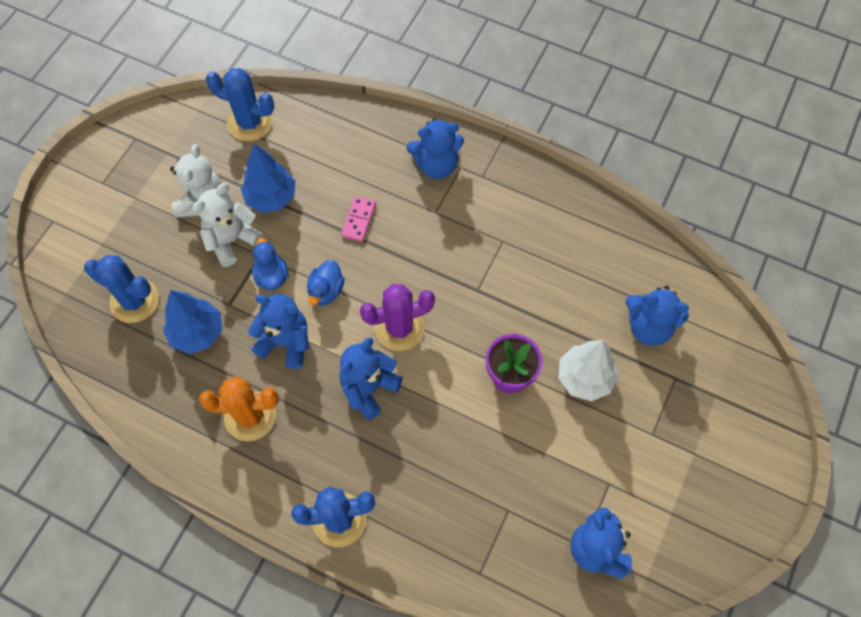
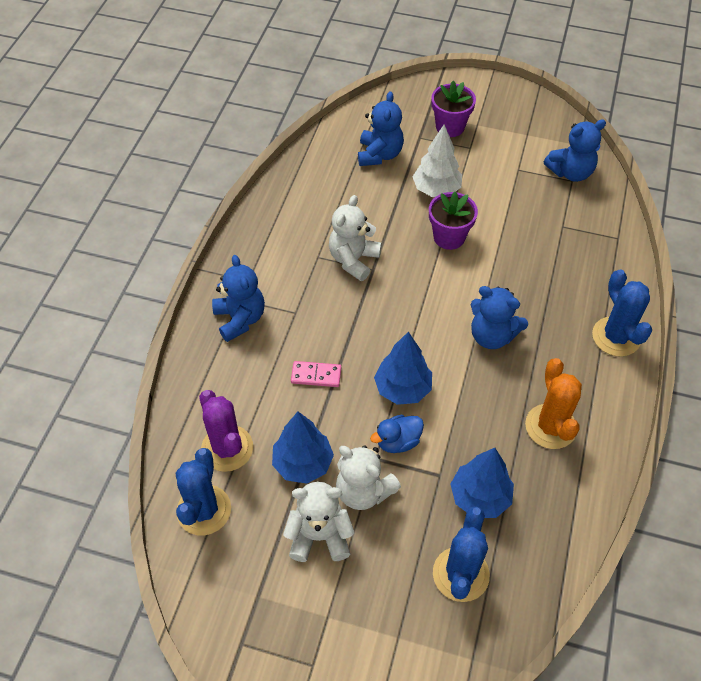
camera: 100 degrees left, 10 degrees down
(286, 342) = (467, 412): blue teddy bear -> none
(326, 291) = (402, 389): blue duck -> blue tree
(399, 328) = (426, 322): purple cactus -> purple cactus (227, 448)
(493, 274) = (353, 260): none -> white teddy bear
(691, 418) = (450, 127): none -> purple flower pot

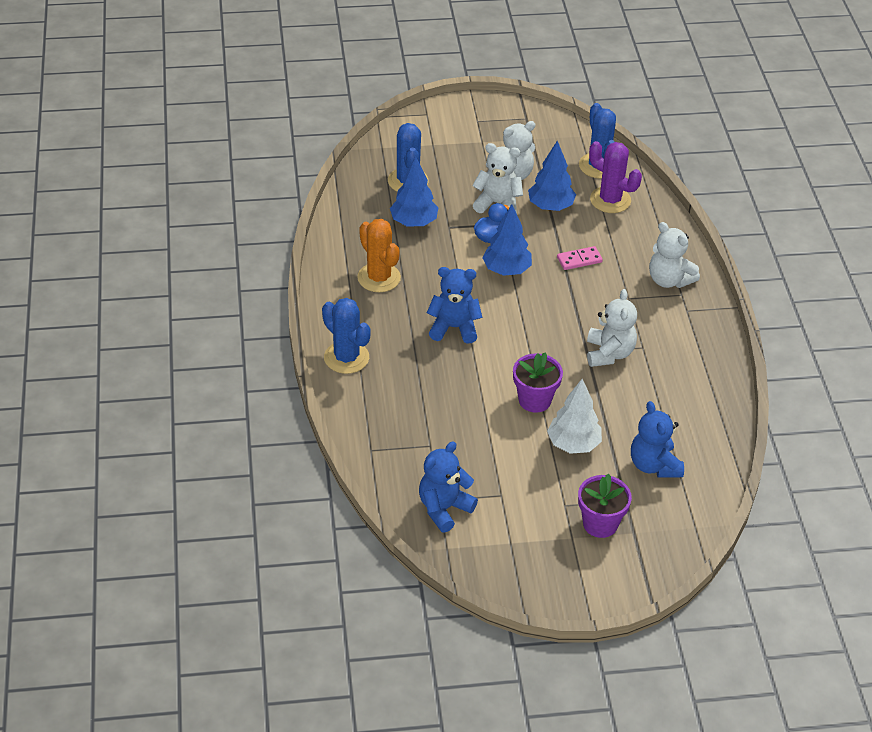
camera: 155 degrees right, 10 degrees down
(240, 319) = (669, 280): blue teddy bear -> white teddy bear

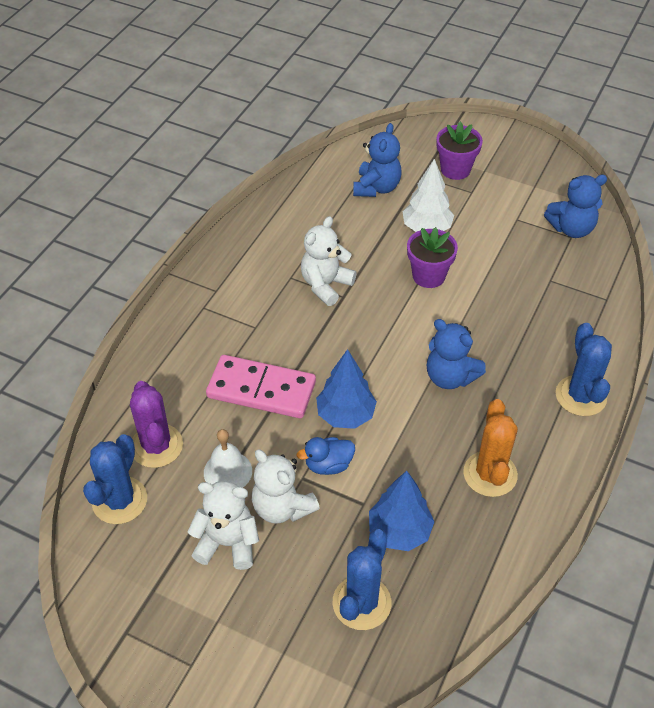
camera: 145 degrees left, 5 degrees up
(550, 206) = (228, 471): blue tree -> white bell
(579, 260) = (261, 390): pink domino -> pink domino, size x2.03
(669, 280) = (199, 326): white teddy bear -> none

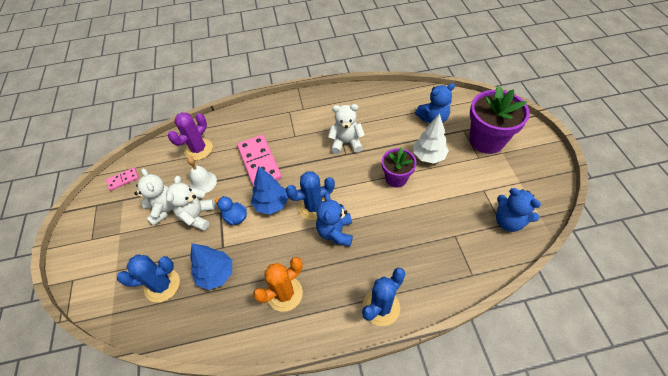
camera: 55 degrees right, 5 degrees up
(111, 572) = (123, 180): none -> pink domino
(120, 500) = (161, 157): blue cactus -> blue cactus (314, 207)
(455, 169) = (486, 140): purple flower pot -> purple flower pot, size x1.66

